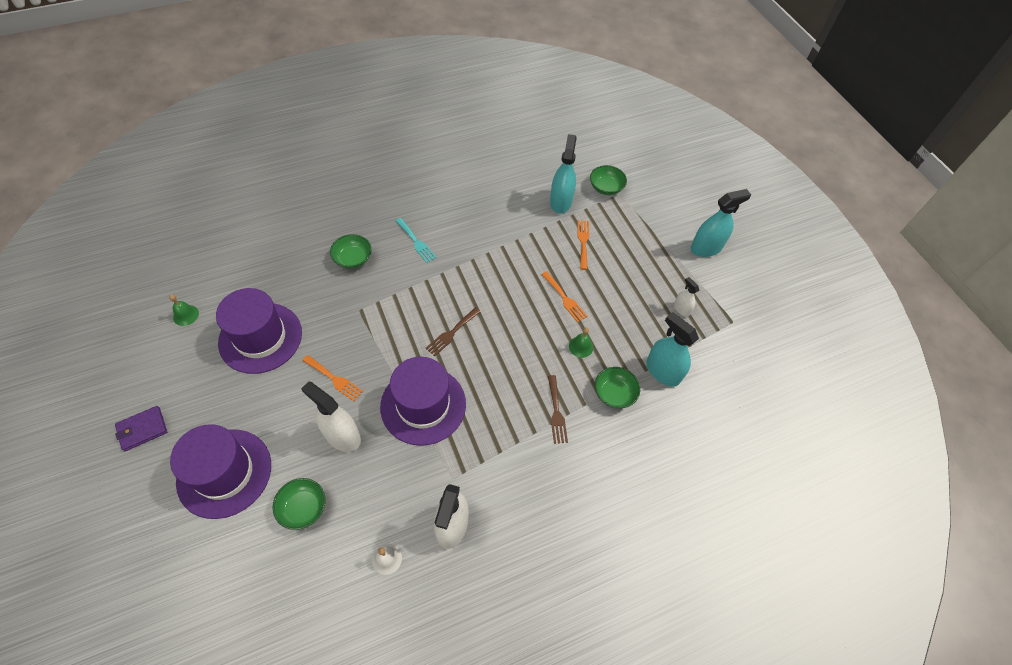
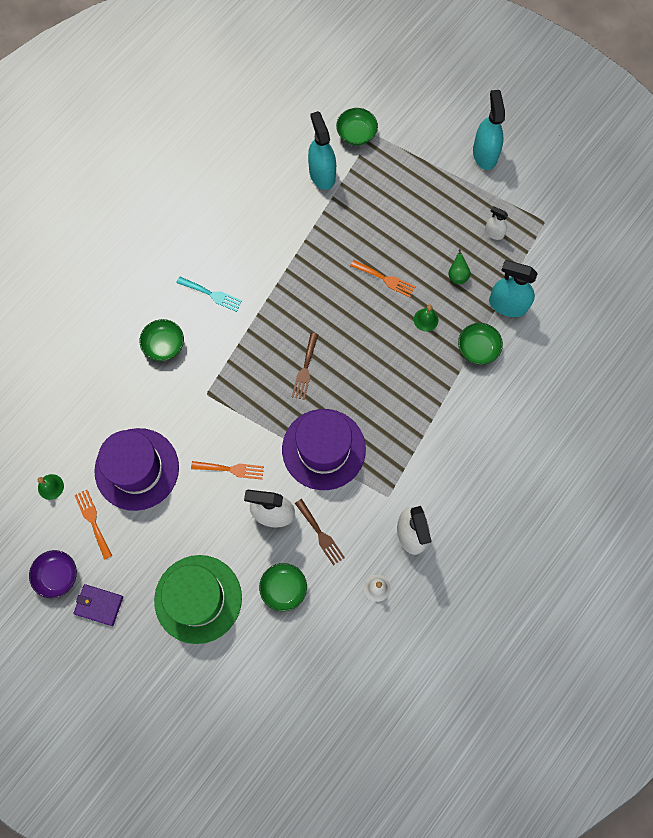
camera: 25 degrees left, 15 degrees up
(132, 386) = (57, 575): none -> purple bowl
(142, 429) = (99, 605): purple wallet -> purple wallet turned 75 degrees clockwise
(224, 473) = (198, 599): purple hat -> green hat
(556, 412) = (439, 392): brown fork -> brown fork (320, 534)
(583, 242) = (368, 209): orange fork -> orange fork (93, 521)
(631, 324) = (458, 273): none -> green pear
(706, 248) = (484, 154): turquoise spray bottle -> turquoise spray bottle turned 45 degrees counterclockwise

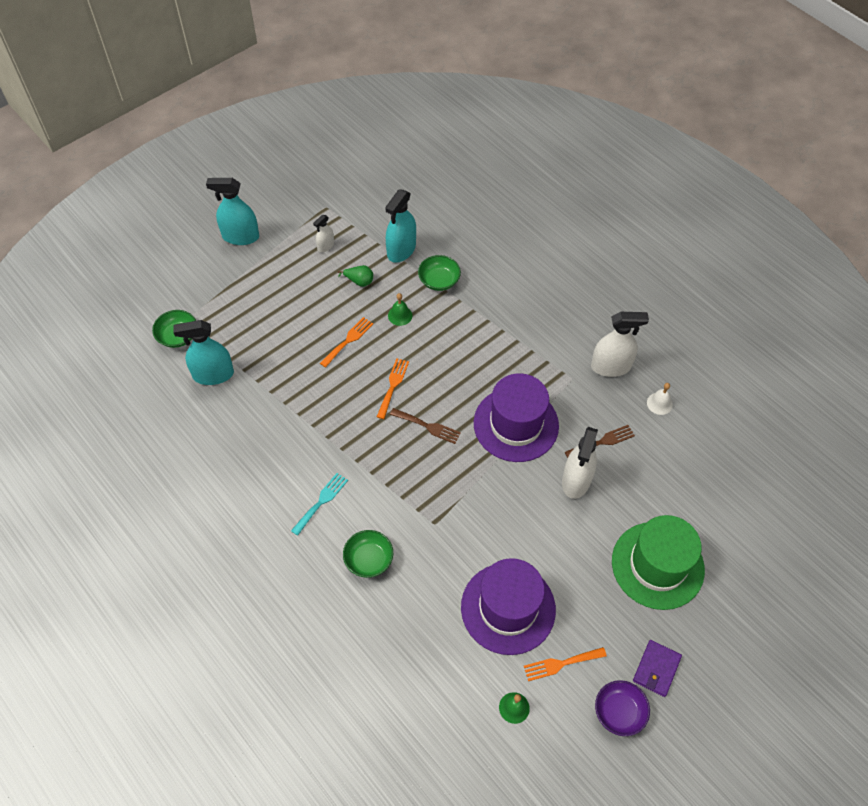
camera: 80 degrees left, 15 degrees down
(231, 469) = (523, 512): orange fork -> orange fork (393, 385)
(283, 588) = (653, 483): green bowl -> none

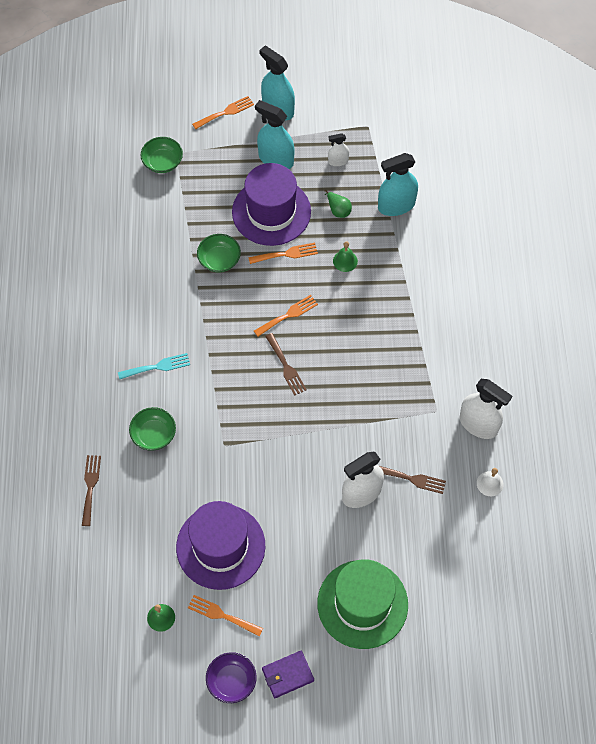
camera: 40 degrees right, 5 degrees up
(198, 265) = (225, 112): none -> orange fork
(213, 374) = (163, 211): turquoise spray bottle -> turquoise spray bottle (276, 159)
(353, 645) = (90, 486): none -> brown fork
(439, 281) = (403, 253): green bowl -> green bowl (219, 260)
(516, 424) = (355, 415): purple hat -> purple hat (271, 212)

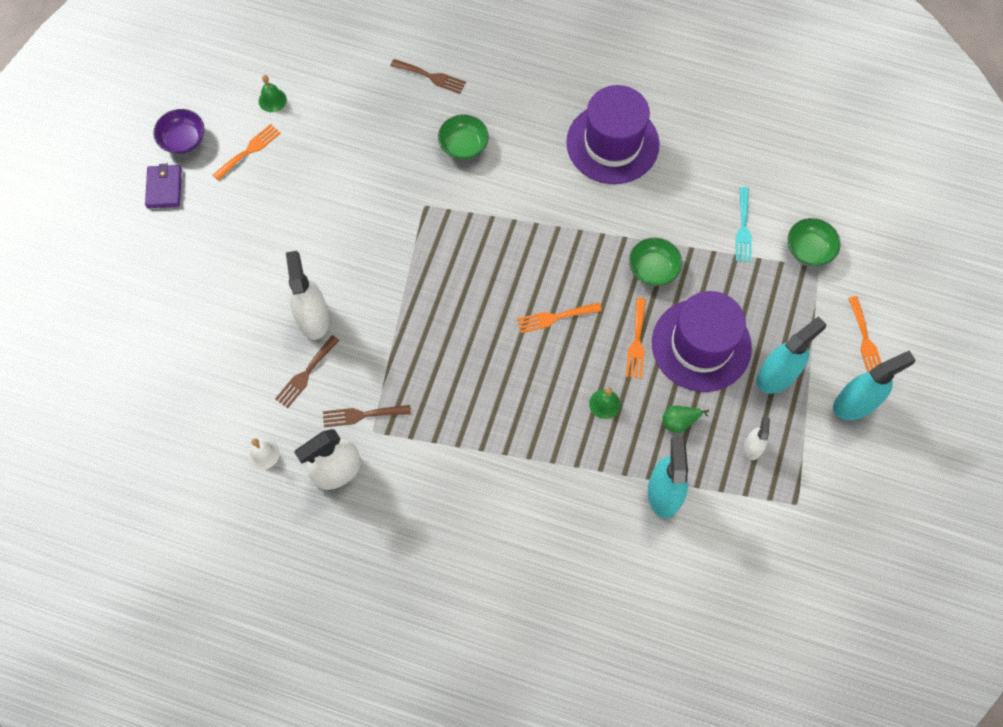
camera: 110 degrees right, 5 degrees up
(157, 366) = (541, 170): turquoise fork -> turquoise fork (743, 228)
(220, 546) = (317, 170): purple hat -> purple hat (612, 143)
(286, 367) = (491, 294): brown fork -> brown fork (362, 415)
(288, 315) = (555, 317): orange fork -> orange fork turned 90 degrees clockwise
(362, 604) = (197, 277): green hat -> none

